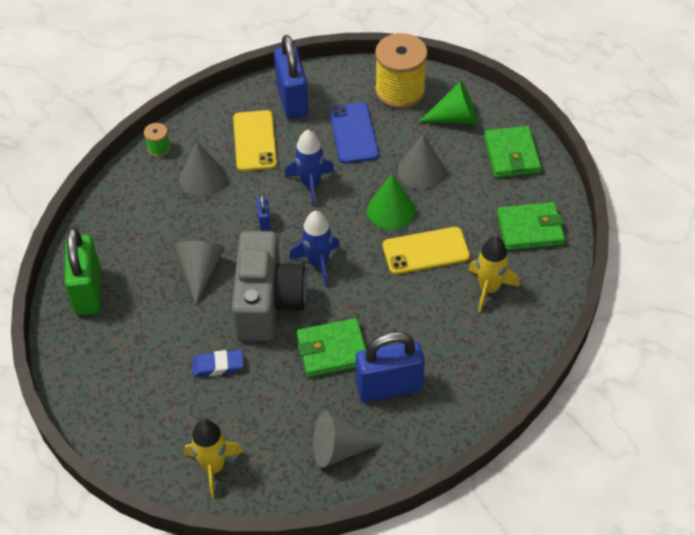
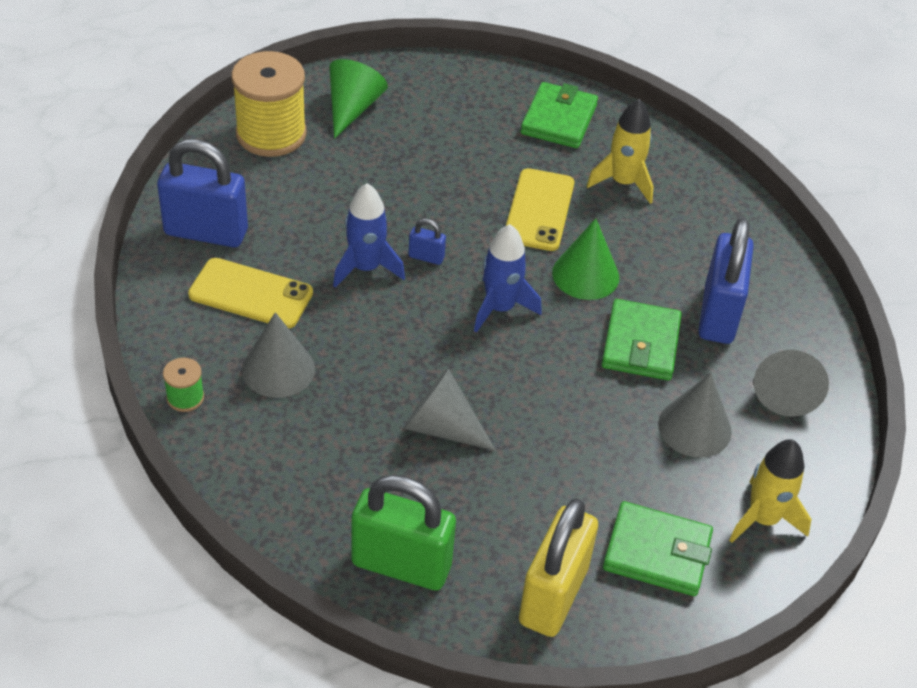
camera: 70 degrees left, 5 degrees down
(99, 372) = (553, 595): none -> yellow padlock
(218, 366) = (608, 461): blue eraser -> none
(264, 221) = (397, 333): blue padlock -> blue padlock (426, 257)
(267, 302) = (533, 377): grey camera -> none
(353, 133) = (309, 199): blue phone -> none
(391, 210) = (458, 214): green cone -> green cone (585, 275)
(421, 170) = (414, 167): grey cone -> grey cone (694, 427)
(511, 155) = (442, 89): green wallet -> green wallet (657, 552)

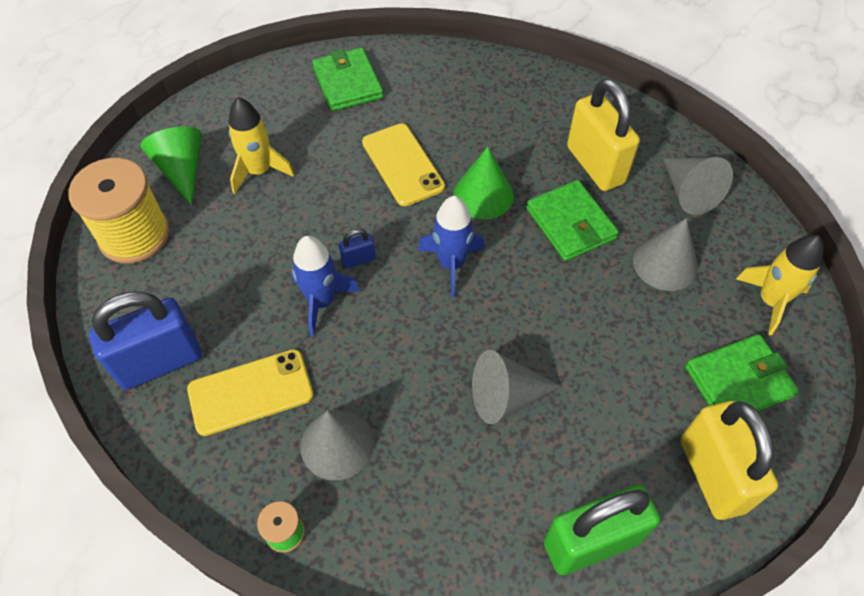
camera: 35 degrees left, 10 degrees up
(623, 182) = (438, 105): yellow rocket -> yellow rocket (259, 171)
(718, 314) = (595, 165): blue padlock -> yellow padlock

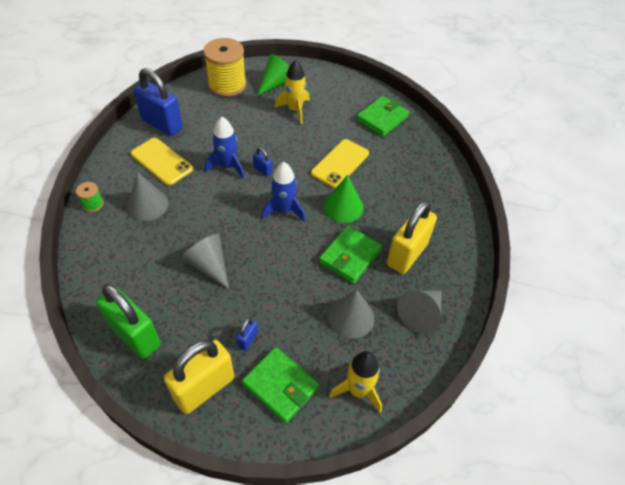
camera: 60 degrees right, 5 degrees down
(654, 393) = (248, 339): none -> blue padlock

